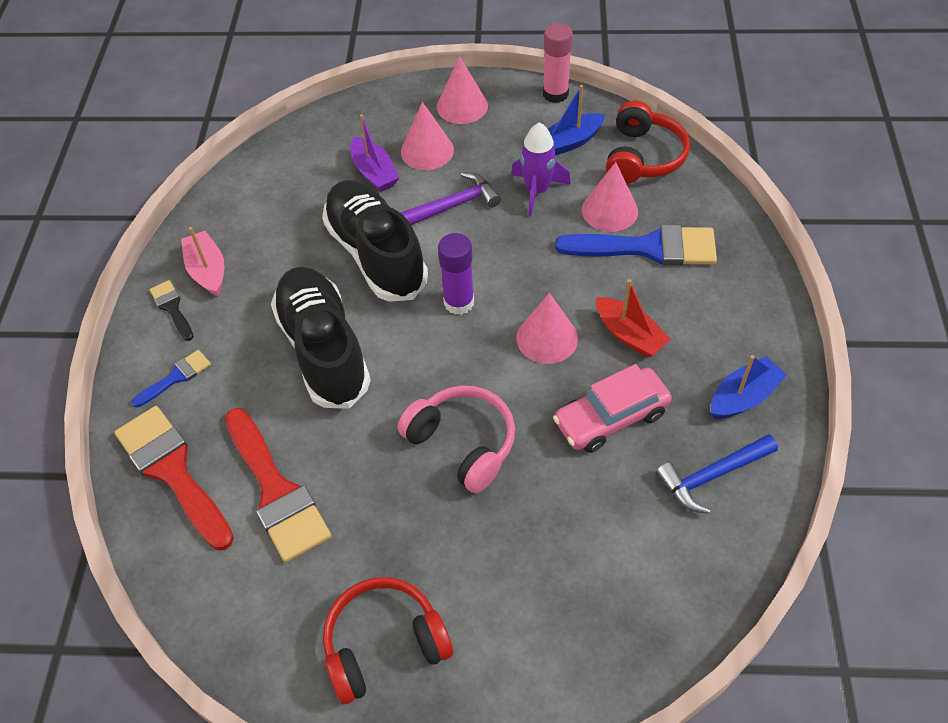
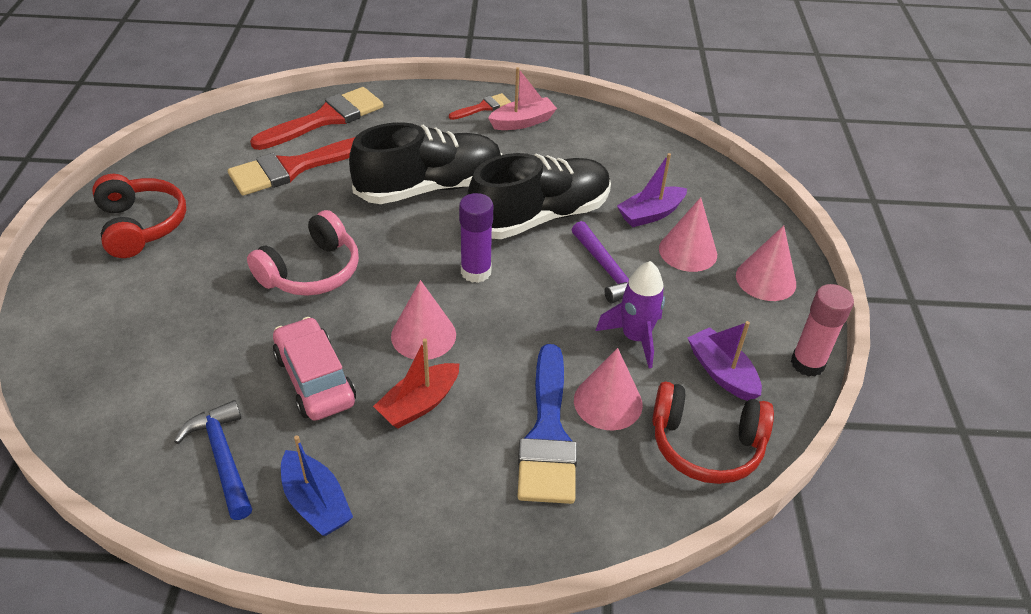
camera: 85 degrees right, 10 degrees down
(172, 308) = (483, 107): black brush -> red brush
(176, 377) = (413, 114): blue brush -> none
(570, 142) = (721, 372): blue boat -> purple boat

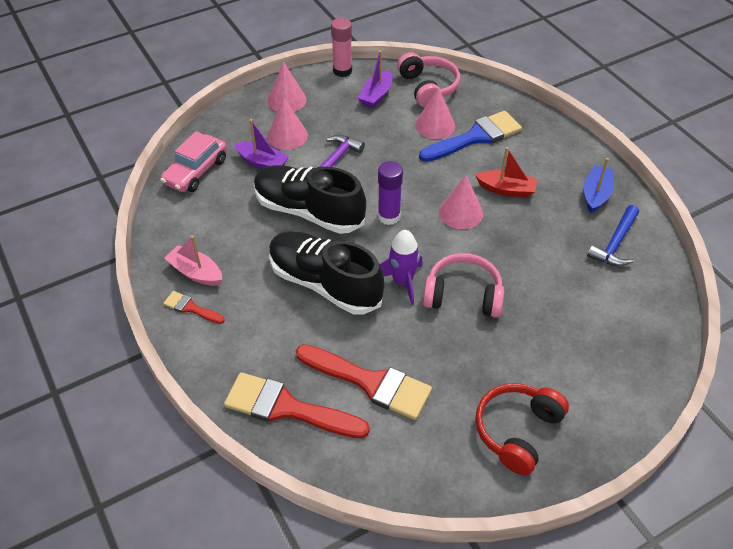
camera: 120 degrees left, 5 degrees up
(315, 379) = (535, 239): pink car -> pink car (196, 171)
(635, 338) = (381, 132): purple rocket -> purple rocket (402, 282)
(706, 444) = (428, 87): red headphones -> pink headphones

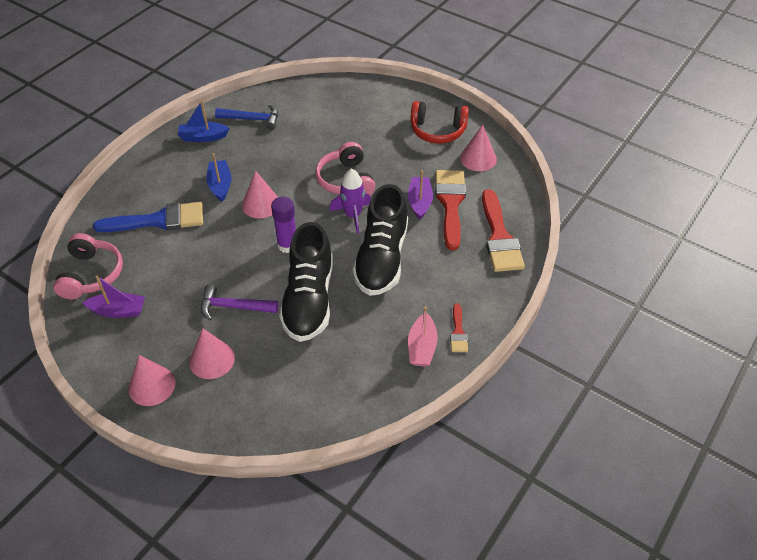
camera: 115 degrees left, 0 degrees up
(196, 171) = (299, 413): pink car -> none
(262, 163) = (261, 362): purple boat -> purple boat (420, 202)
(342, 71) = (82, 356): pink glue stick -> none
(428, 87) = (91, 274): pink headphones -> pink headphones turned 135 degrees clockwise
(435, 125) = (152, 252): pink cone -> pink cone (478, 158)
(475, 137) = (158, 220): blue brush -> blue brush turned 135 degrees clockwise
(506, 189) = (220, 185): red boat -> blue boat

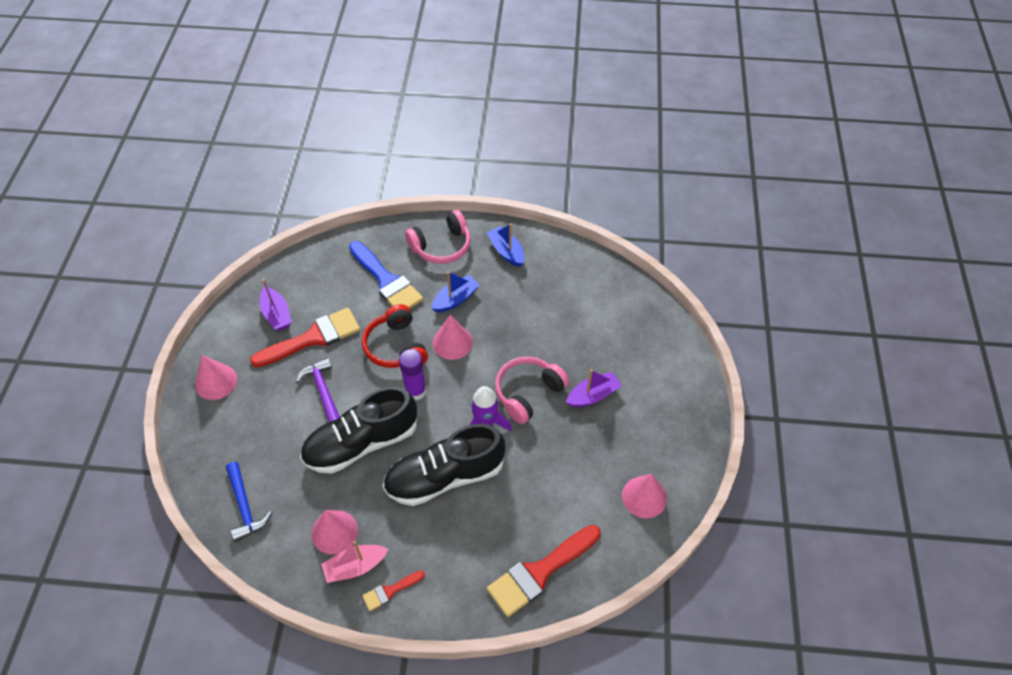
camera: 60 degrees right, 5 degrees up
(91, 274) = (303, 274): pink headphones -> pink headphones (441, 246)
(212, 359) = (260, 407): pink cone -> pink cone (334, 532)
(252, 119) = (557, 273): blue hammer -> blue hammer (245, 507)
(420, 202) = (541, 472): purple boat -> purple boat (593, 395)
(437, 130) = (659, 437): red headphones -> red headphones (396, 347)
(450, 203) = (558, 502): red brush -> red brush (313, 338)

